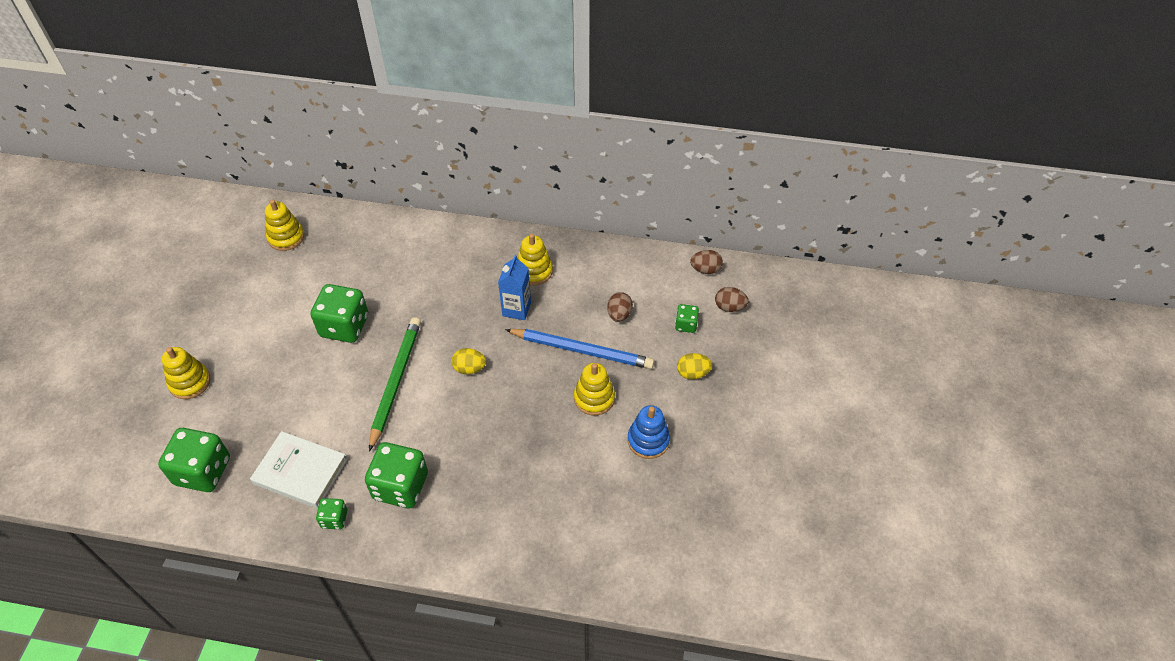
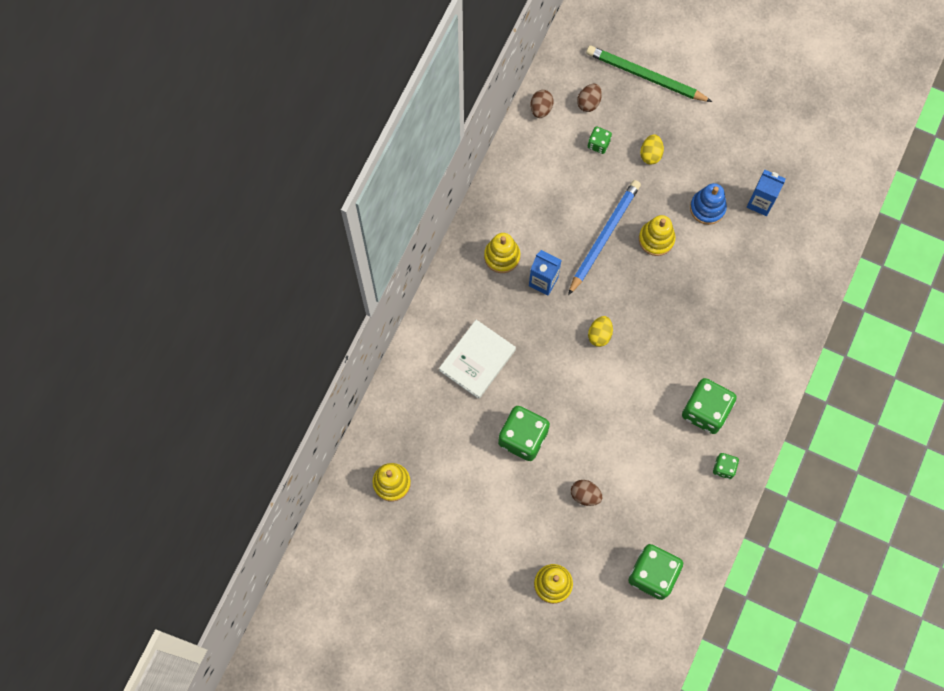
camera: 75 degrees left, 20 degrees up
(300, 472) = (672, 491): white book -> white book (477, 360)
(395, 382) = (599, 400): green pencil -> green pencil (646, 76)
(619, 314) = (572, 195): brown egg -> brown egg (585, 495)
(674, 494) = (760, 202): none -> blue carton

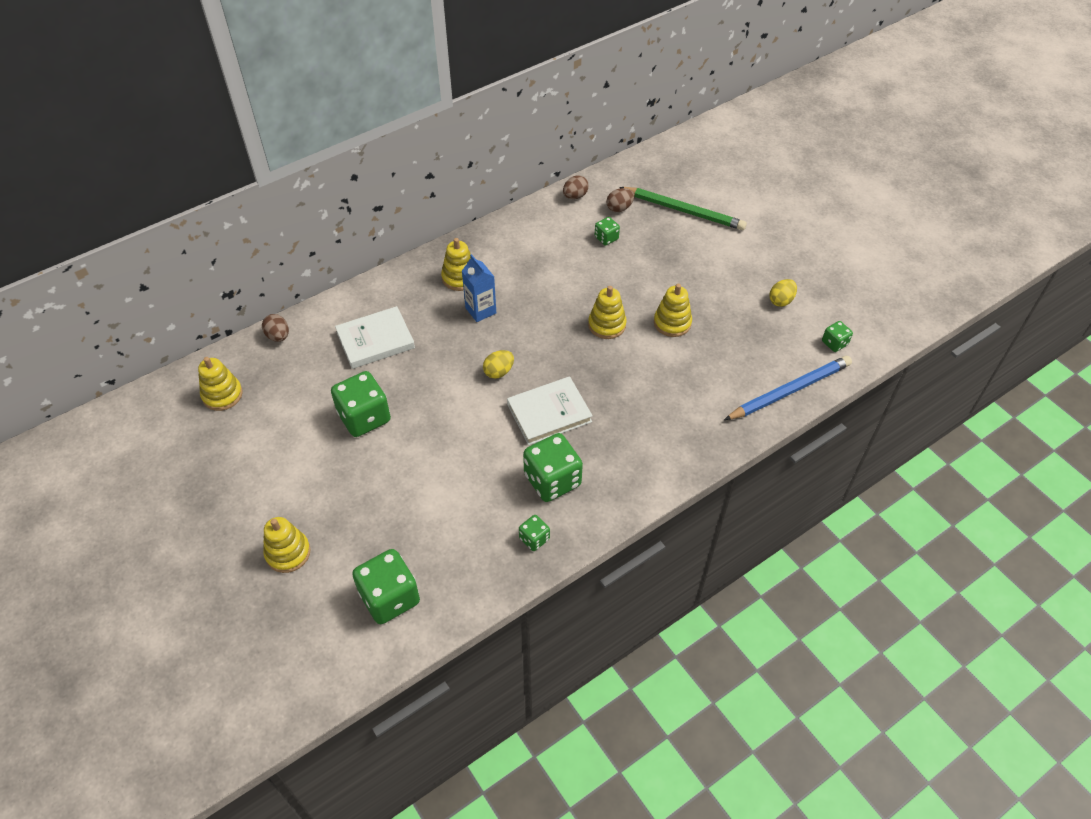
camera: 30 degrees right, 20 degrees down
(585, 495) = (381, 492): brown egg -> brown egg (278, 336)
(604, 237) = (560, 303): blue pencil -> blue pencil (789, 391)
(646, 76) = (683, 211): green pencil -> green pencil turned 150 degrees clockwise
(650, 154) = (648, 263): yellow egg -> yellow egg (781, 300)
(665, 352) = (549, 413): none -> white book
(707, 208) = (672, 323): blue stacking toy -> yellow stacking toy
(760, 202) = (726, 340): blue carton -> none
(845, 159) = (834, 343): none -> green dice

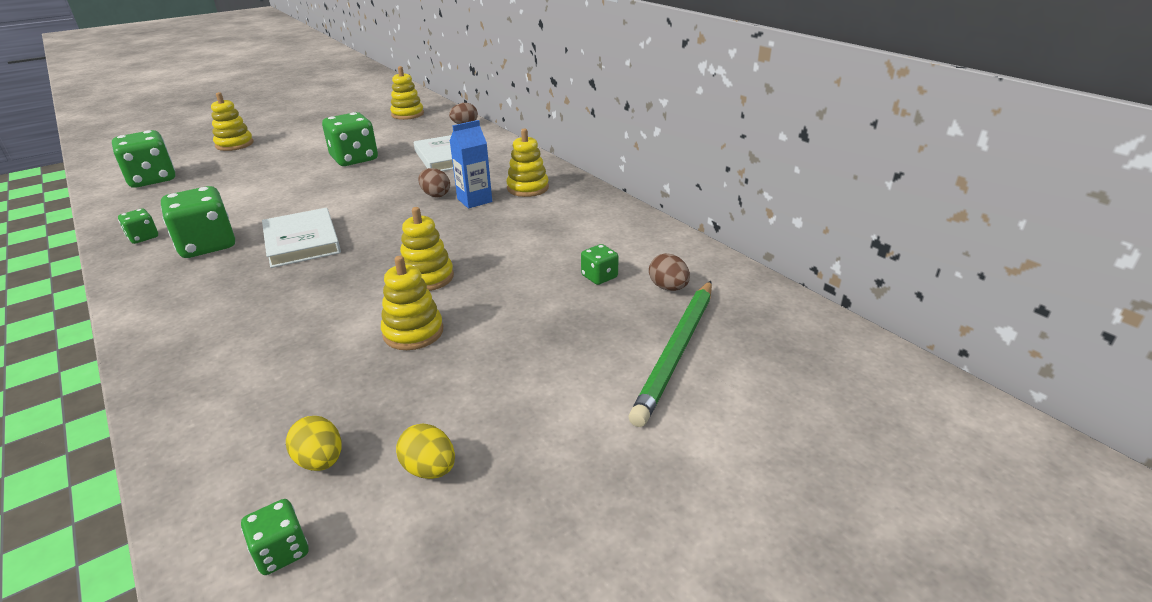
camera: 90 degrees right, 20 degrees down
(499, 372) = (379, 213): yellow egg -> yellow egg (320, 461)
(575, 196) = (686, 252): brown egg -> brown egg (435, 195)
(789, 391) = (202, 461): blue pencil -> none

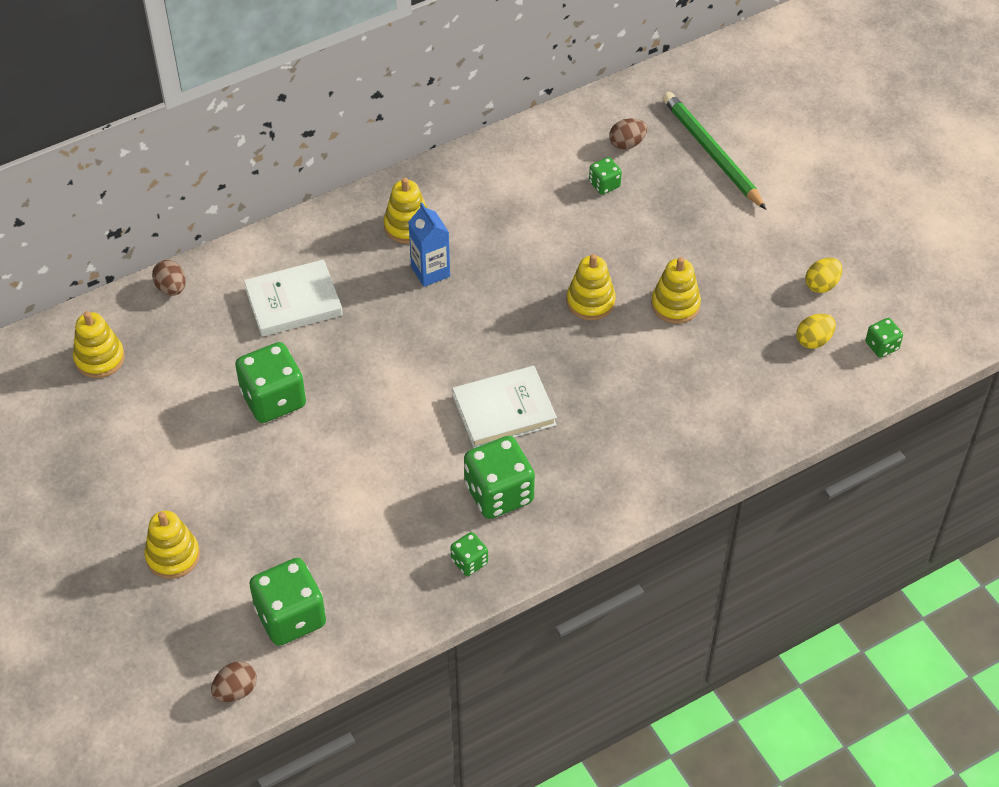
camera: 85 degrees left, 20 degrees up
(435, 195) = (408, 306): brown egg -> brown egg (236, 690)
(676, 351) = (712, 153): green pencil -> green pencil turned 150 degrees counterclockwise

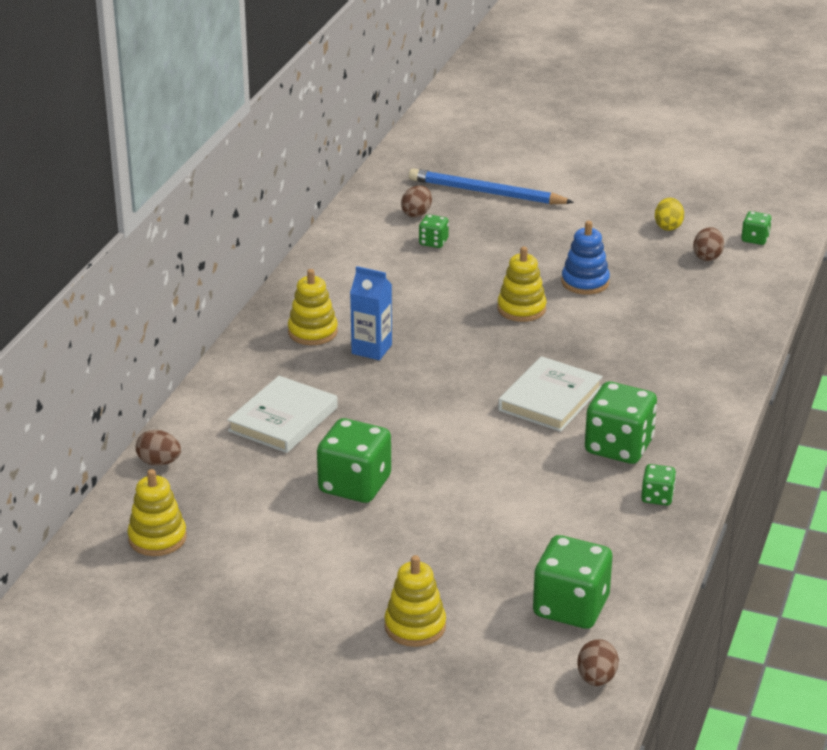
camera: 40 degrees left, 20 degrees down
(675, 305) = (585, 282): yellow stacking toy -> blue stacking toy
(712, 153) = (487, 192): green pencil -> blue pencil
(814, 340) = (707, 257): yellow egg -> brown egg

